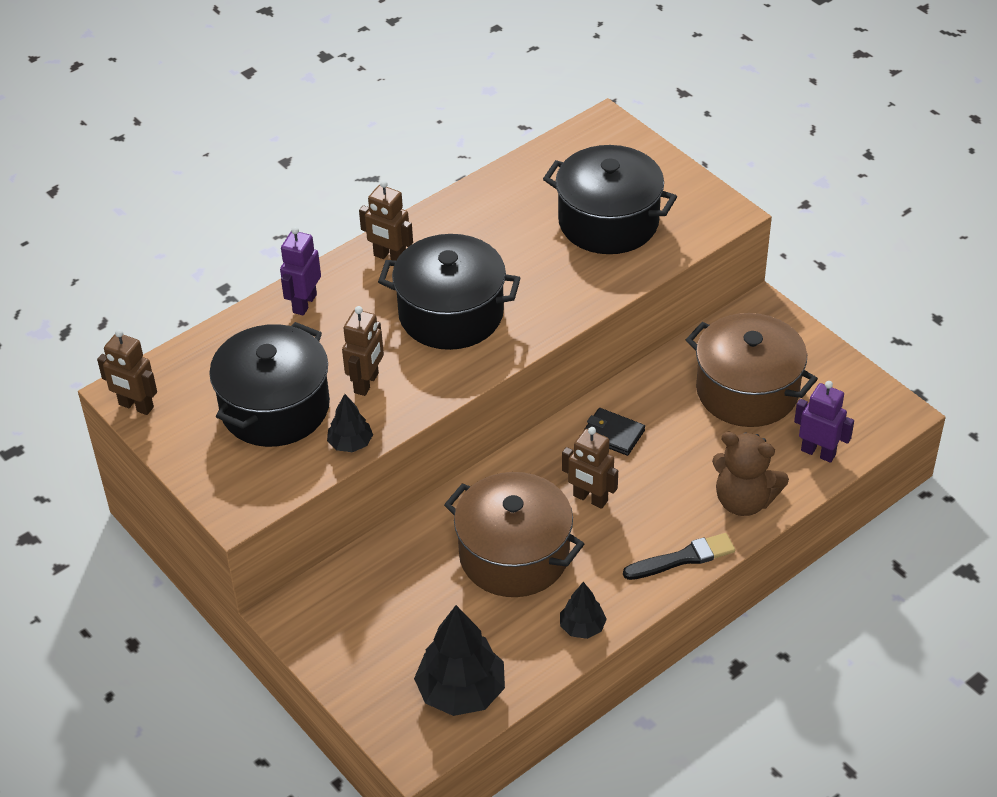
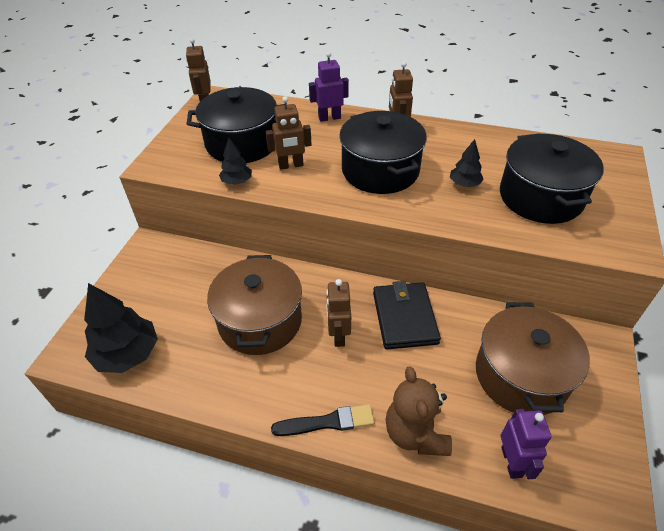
camera: 55 degrees right, 0 degrees up
(582, 627) = (221, 393): black tree -> black tree (464, 184)
(613, 434) = (404, 317): black wallet -> black wallet, size x1.70
(682, 558) = (327, 422): black brush -> black brush turned 45 degrees counterclockwise

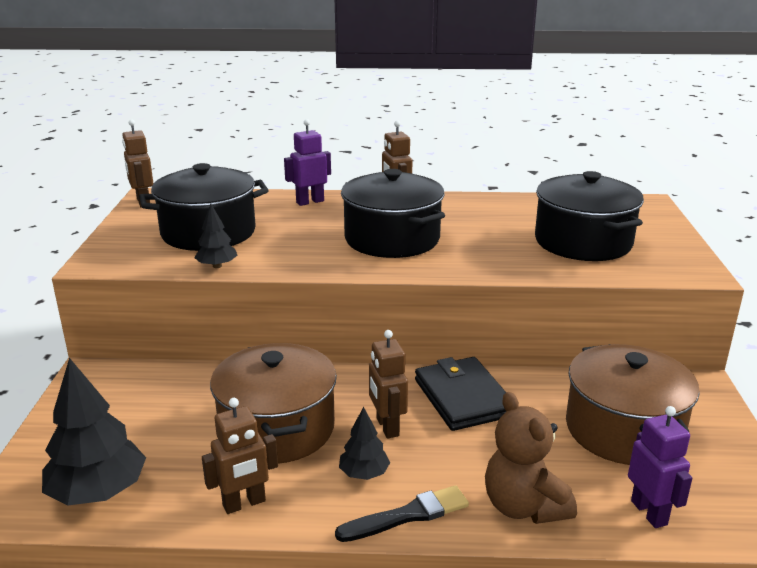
camera: 15 degrees left, 20 degrees down
(291, 165) = (280, 245): brown robot -> brown robot (244, 504)
(464, 184) = (494, 240): black tree -> black tree (364, 473)

